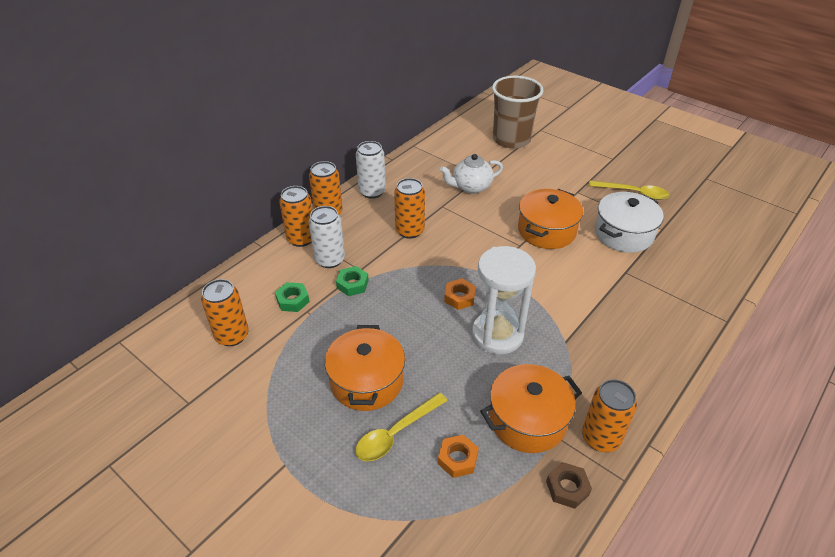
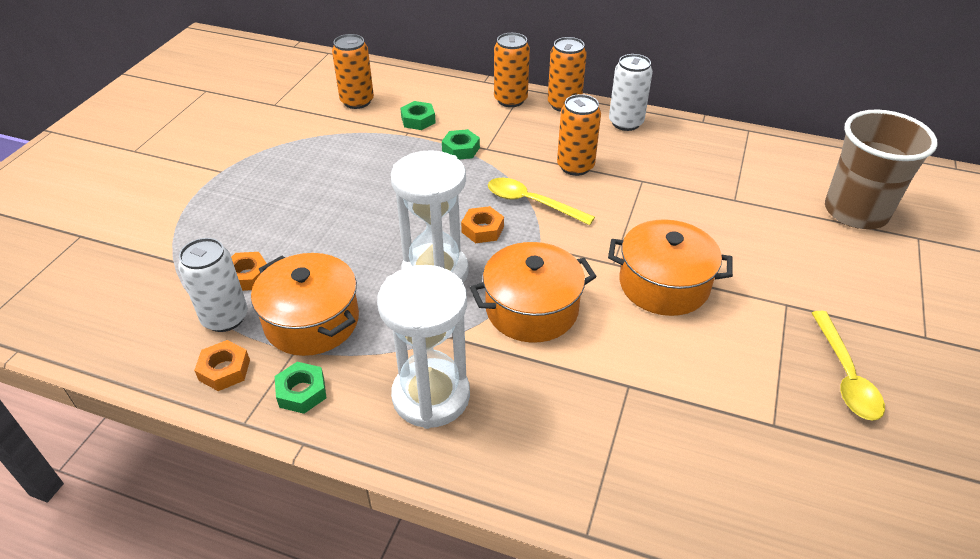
camera: 70 degrees right, 0 degrees up
(330, 260) = (490, 125): white can -> white can (225, 318)
(366, 381) = (329, 192): orange pot -> orange pot (531, 309)
(396, 433) = (270, 227): yellow spoon -> yellow spoon (531, 203)
(471, 187) = (703, 196): white teapot -> none
(567, 488) = (224, 370): brown nut -> orange nut
(600, 438) = (302, 392): orange can -> green nut
(617, 364) = (431, 396): none -> white hourglass
(623, 234) = (721, 373): white pot -> none

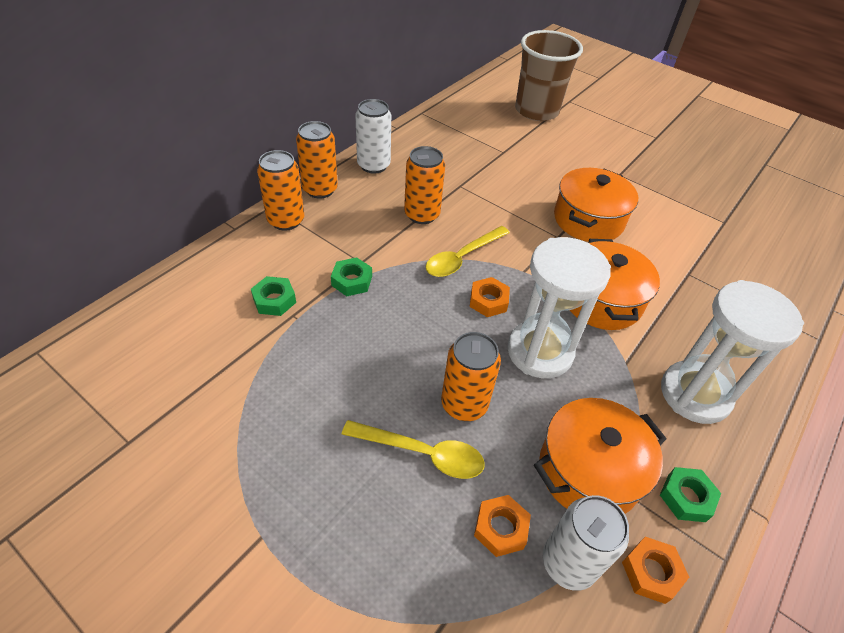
camera: 75 degrees left, 5 degrees up
(357, 101) = (192, 346): orange can -> orange can (464, 404)
(845, 375) = (685, 178): yellow spoon -> yellow spoon (422, 453)

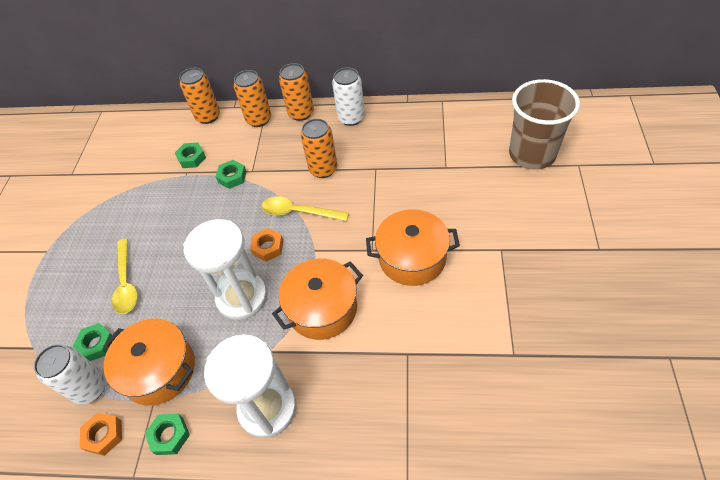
camera: 65 degrees right, 5 degrees up
(464, 404) = (172, 282): orange can -> orange can (208, 116)
(500, 528) = (96, 344): orange nut -> green nut

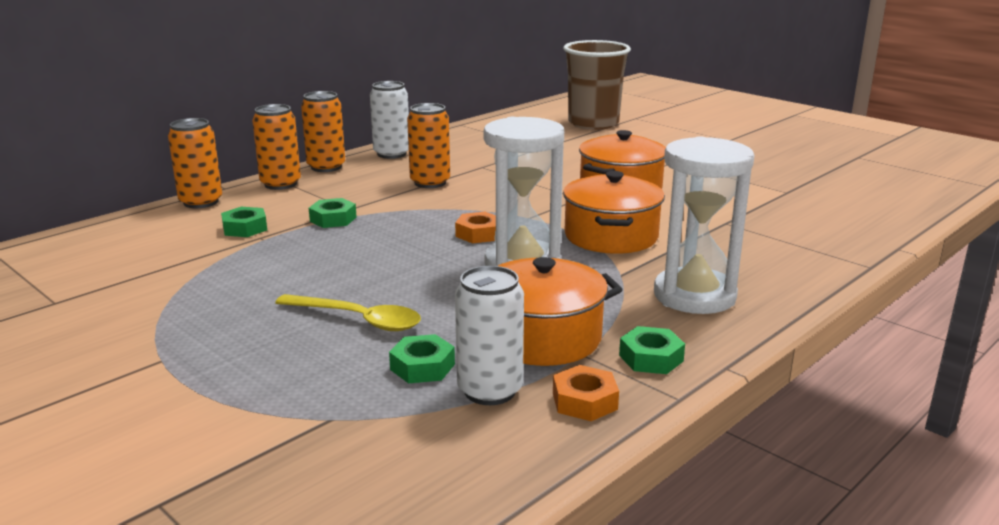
camera: 55 degrees left, 30 degrees down
(298, 212) = (462, 208): yellow spoon -> none

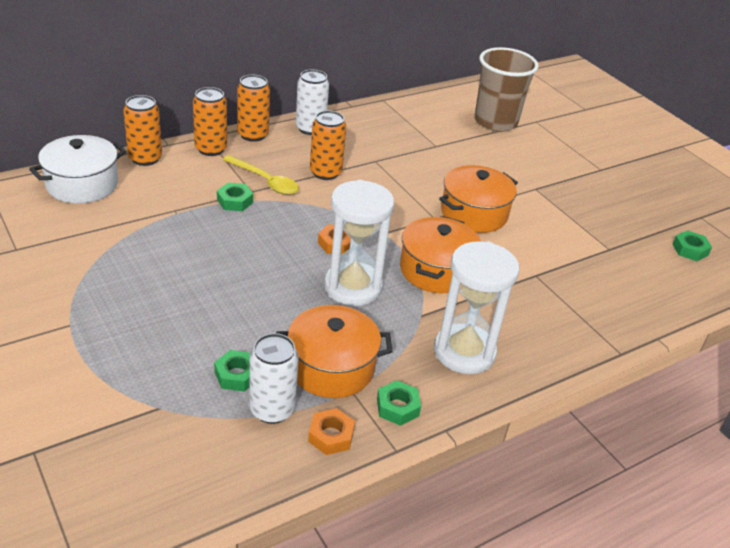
camera: 10 degrees right, 15 degrees up
(126, 234) = (82, 184): none -> white pot
(245, 228) = (167, 197): green nut -> green nut (690, 250)
(358, 320) = (212, 317): yellow spoon -> yellow spoon (265, 181)

